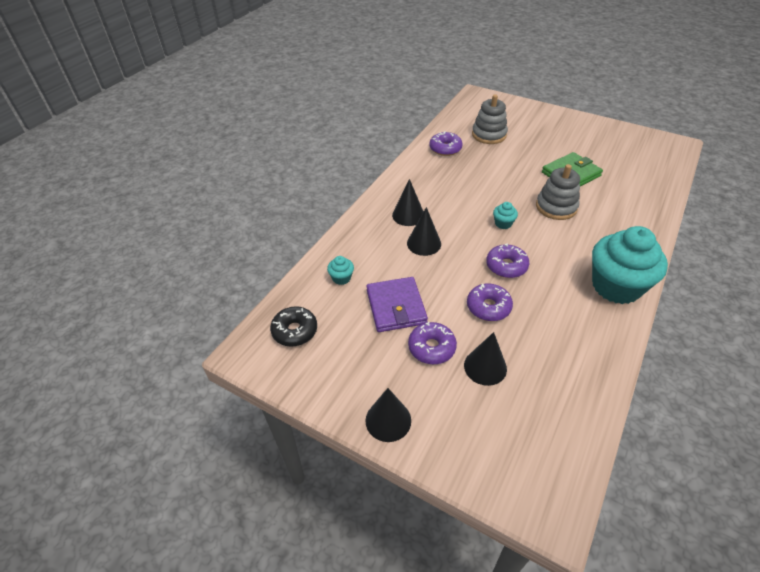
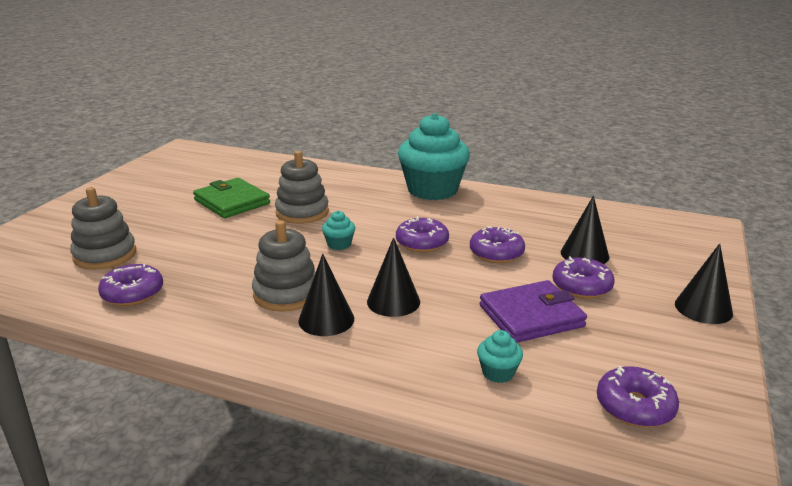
camera: 100 degrees left, 20 degrees down
(295, 331) = (635, 406): black donut -> purple donut
(438, 200) = (286, 294): none -> grey stacking toy

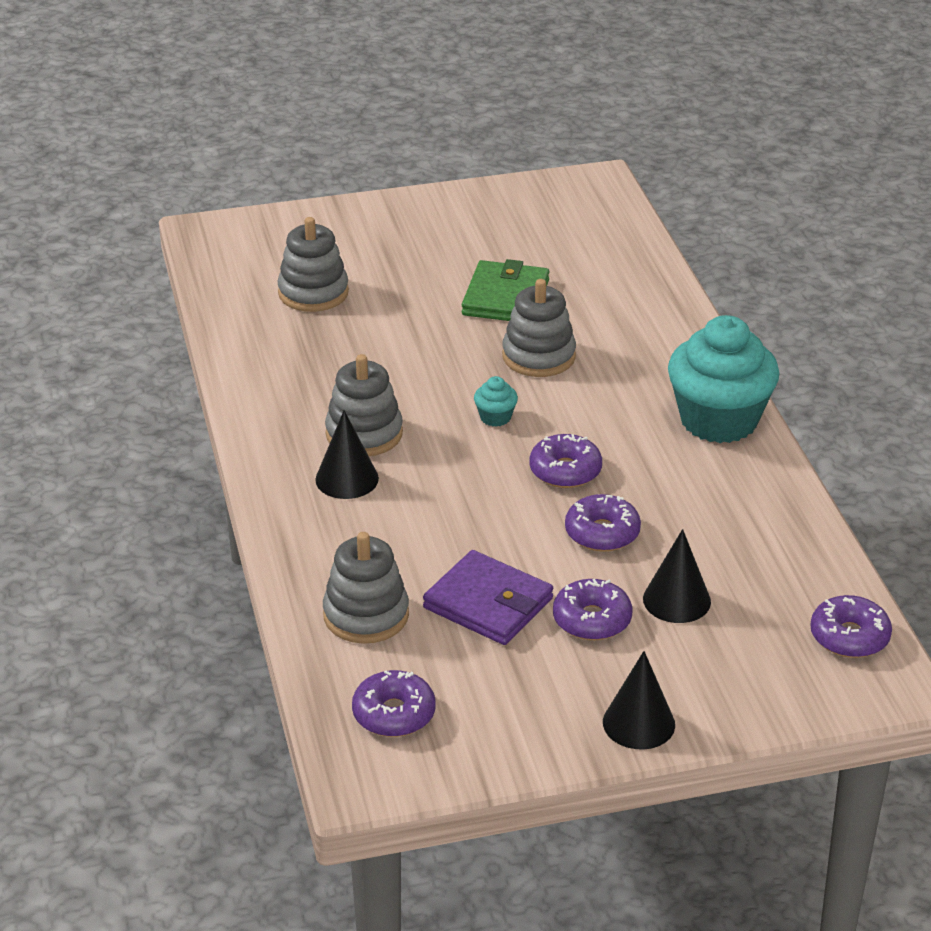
camera: 55 degrees right, 10 degrees up
(133, 293) = (272, 349): purple donut -> purple donut (849, 637)
(393, 301) = (421, 504): black cone -> none
(498, 373) = (366, 615): turquoise cupcake -> grey stacking toy

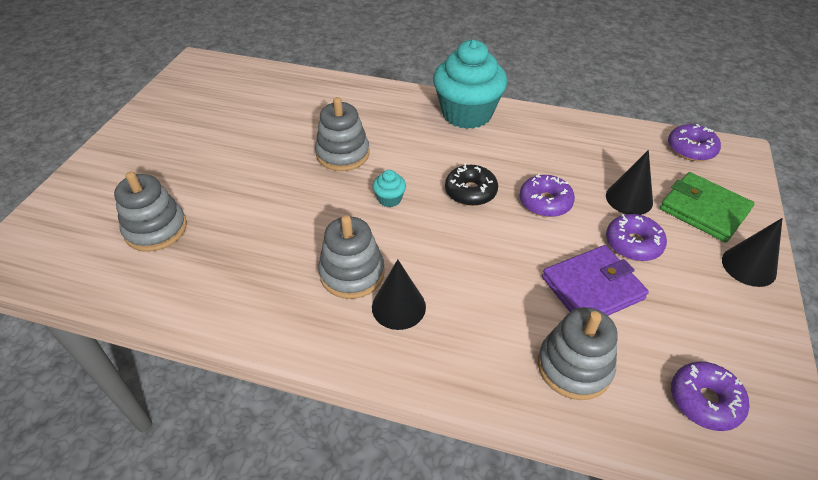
camera: 60 degrees left, 10 degrees up
(505, 298) = (268, 142): green wallet -> green wallet (704, 210)
(565, 471) = (470, 192): purple donut -> black donut

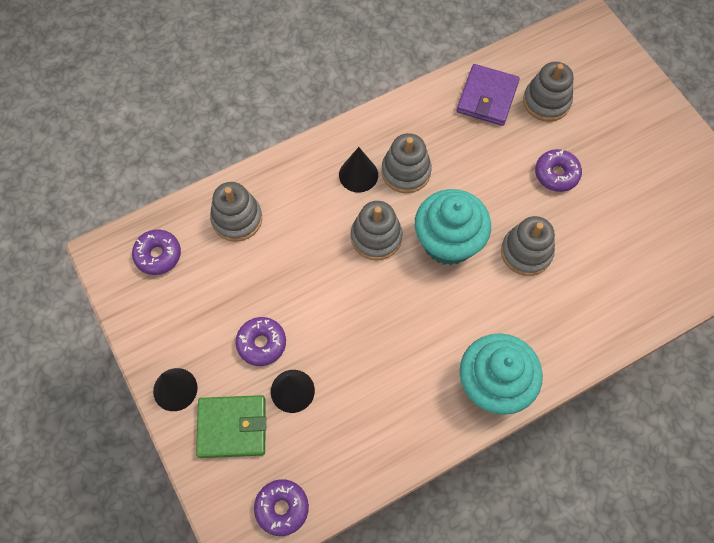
camera: 135 degrees right, 20 degrees up
(389, 199) = (448, 242): turquoise cupcake -> turquoise cupcake, size x2.50
(445, 244) = (376, 237): none -> grey stacking toy
(470, 192) = (404, 296): black donut -> none
(545, 202) = (347, 332): purple donut -> purple donut (556, 174)
(592, 288) = (263, 281): purple wallet -> purple wallet (487, 97)

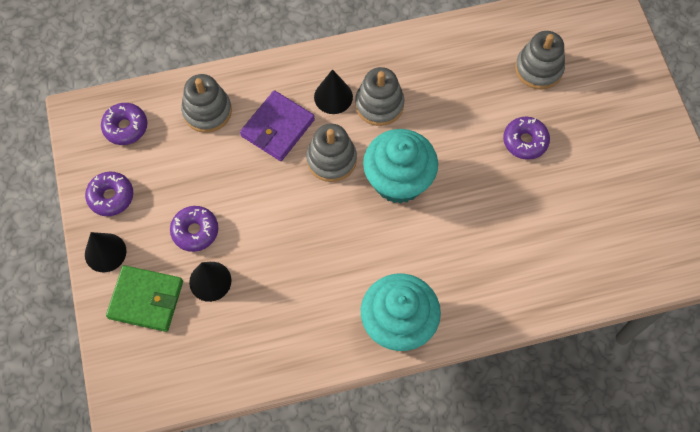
camera: 15 degrees right, 0 degrees up
(282, 508) = (169, 383): purple donut -> purple donut (111, 197)
(487, 97) = (481, 51): purple wallet -> purple wallet (277, 128)
(526, 252) = (470, 209): grey stacking toy -> none

